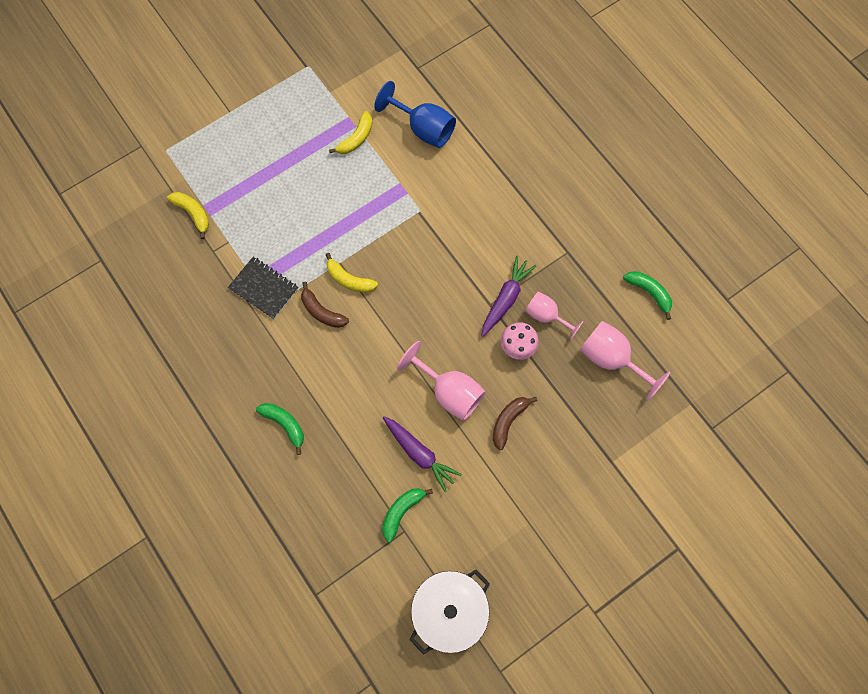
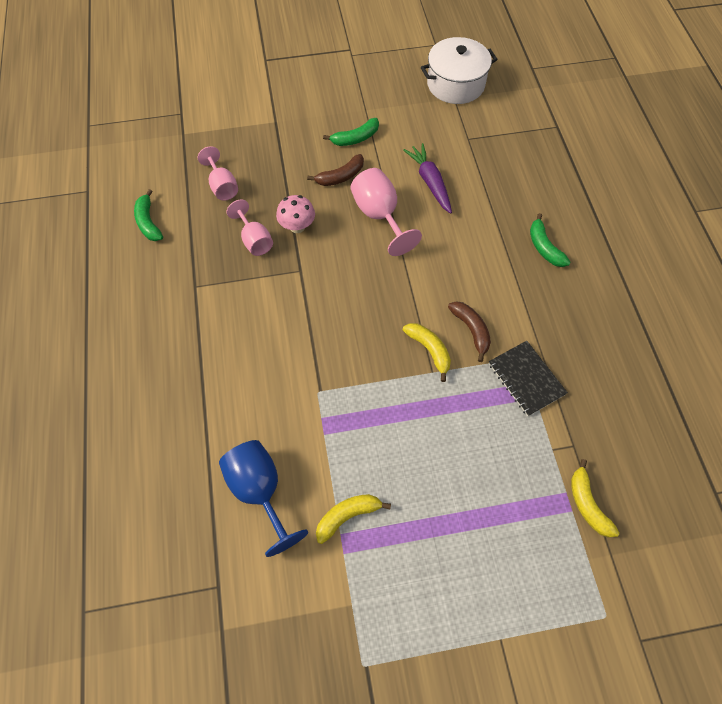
camera: 155 degrees left, 10 degrees down
(402, 511) = (464, 151): green banana -> green banana (355, 138)
(506, 299) = (282, 269): purple carrot -> none
(611, 359) = (222, 186): pink goblet -> pink goblet, size x0.66

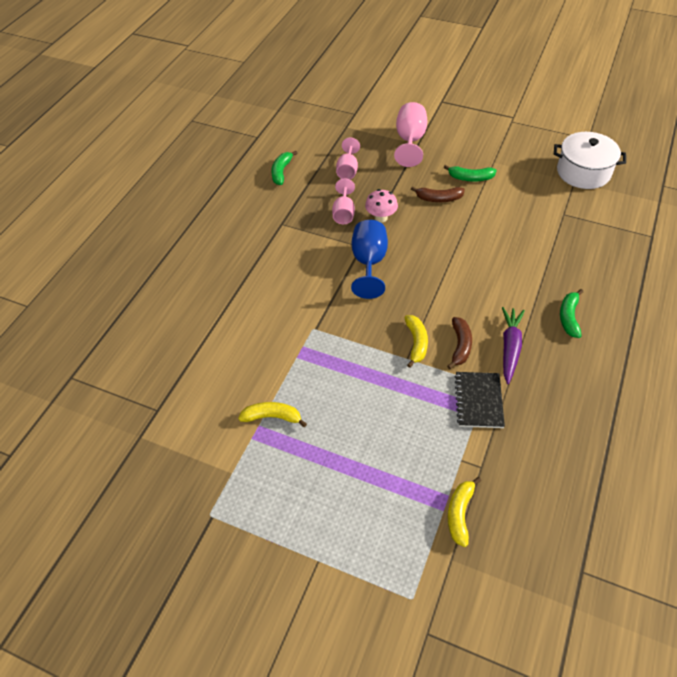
camera: 35 degrees right, 10 degrees down
(260, 491) = (226, 369): blue goblet -> blue goblet (369, 263)
(380, 216) = (448, 237): pink goblet -> pink goblet (410, 141)
(430, 182) = (507, 231): purple carrot -> purple carrot (510, 347)

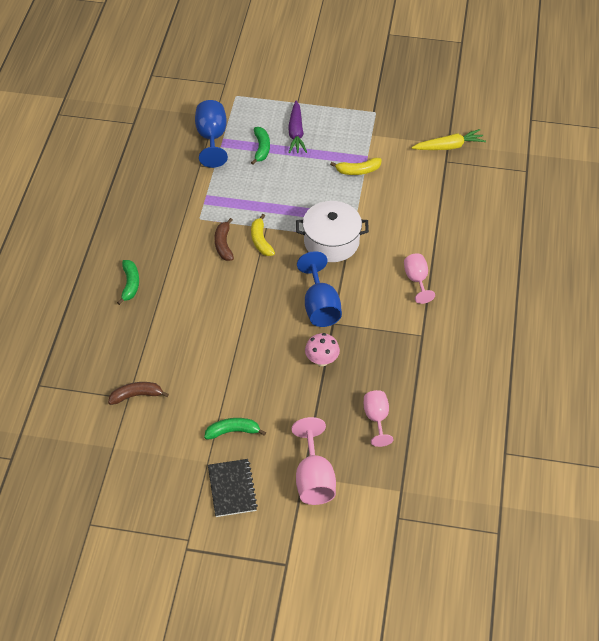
camera: 165 degrees right, 0 degrees up
(141, 432) = (449, 146): none -> yellow carrot
(281, 172) = (451, 403): green banana -> green banana (261, 148)
(344, 213) = (362, 359): pink goblet -> pink goblet (417, 280)
(438, 199) = (265, 395): brown banana -> brown banana (136, 395)
(460, 513) = (212, 138): yellow banana -> blue goblet
(478, 401) = (205, 206): black notebook -> black notebook (232, 489)
(510, 347) = (182, 250): purple carrot -> purple carrot (296, 133)
(583, 172) = (101, 463): white pot -> white pot (331, 242)

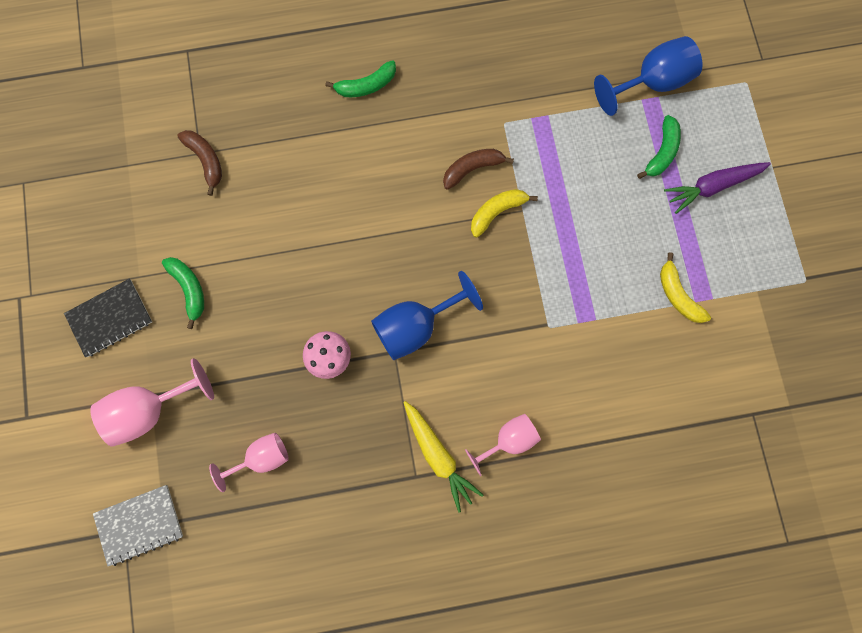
camera: 70 degrees right, 25 degrees up
(261, 148) = (661, 152): green banana -> green banana turned 45 degrees counterclockwise
(331, 242) = (531, 303): white pot -> none
(396, 506) = (139, 524): none -> grey notebook
(449, 146) = (785, 410): yellow carrot -> yellow carrot (438, 456)

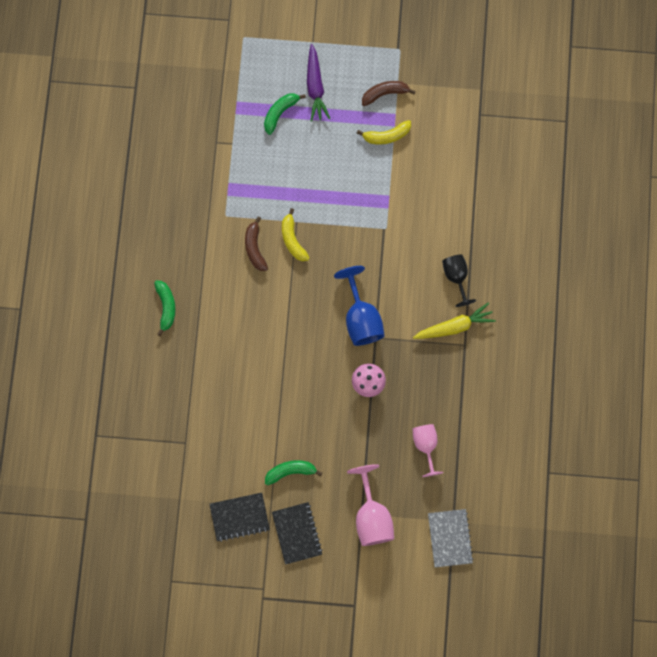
camera: 75 degrees left, 0 degrees up
(118, 242) = (239, 517): none -> black notebook
(206, 161) = (193, 439): brown banana -> brown banana (385, 93)
(508, 440) = (456, 277): pink goblet -> black goblet
(651, 83) = (224, 102): blue goblet -> none
(661, 152) = (280, 113): green banana -> green banana turned 90 degrees counterclockwise

